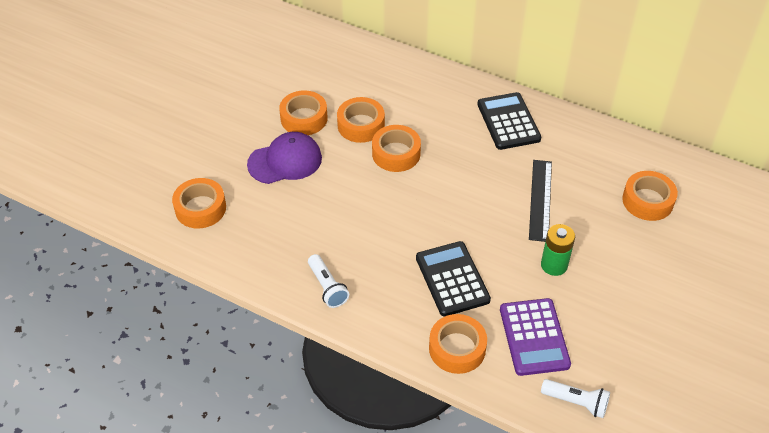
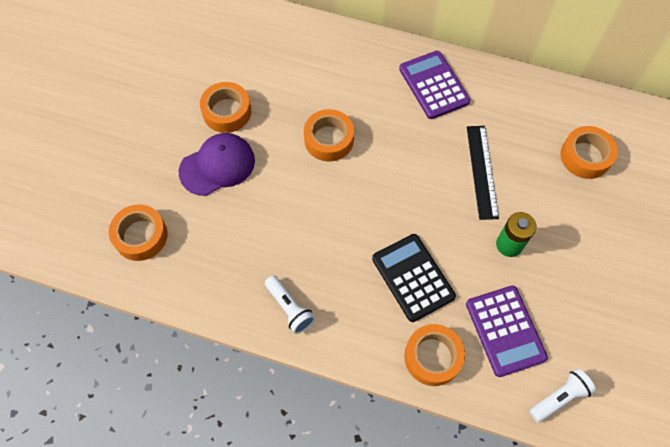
camera: 10 degrees left, 15 degrees up
(361, 125) = (287, 111): orange tape -> none
(508, 122) = (434, 85): black calculator -> purple calculator
(576, 402) = (559, 397): white flashlight -> white flashlight turned 45 degrees counterclockwise

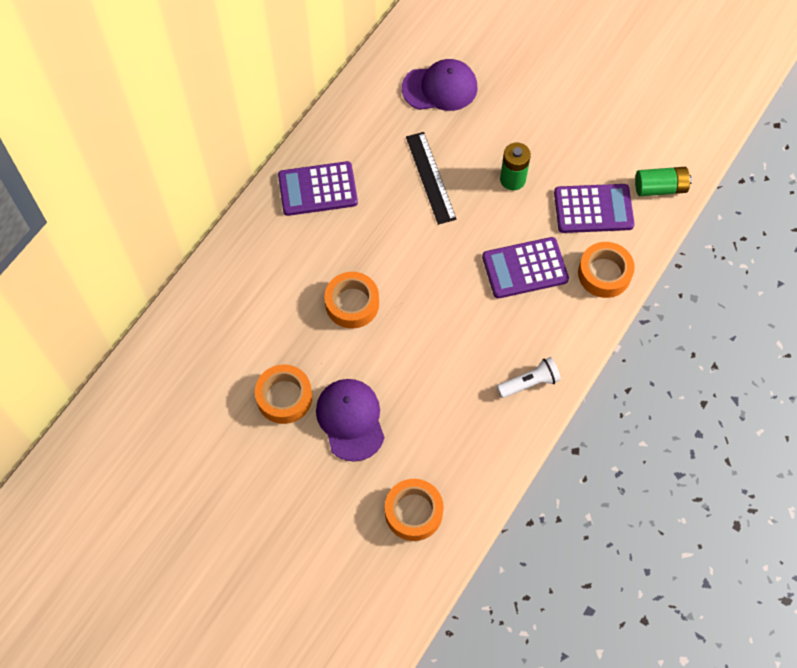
camera: 75 degrees left, 0 degrees up
(413, 277) = (525, 268): black calculator -> purple calculator
(482, 171) = (430, 177): black ruler -> black ruler turned 60 degrees clockwise
(559, 397) = (660, 188): white flashlight -> green battery
(585, 156) = (440, 88): orange tape -> purple cap

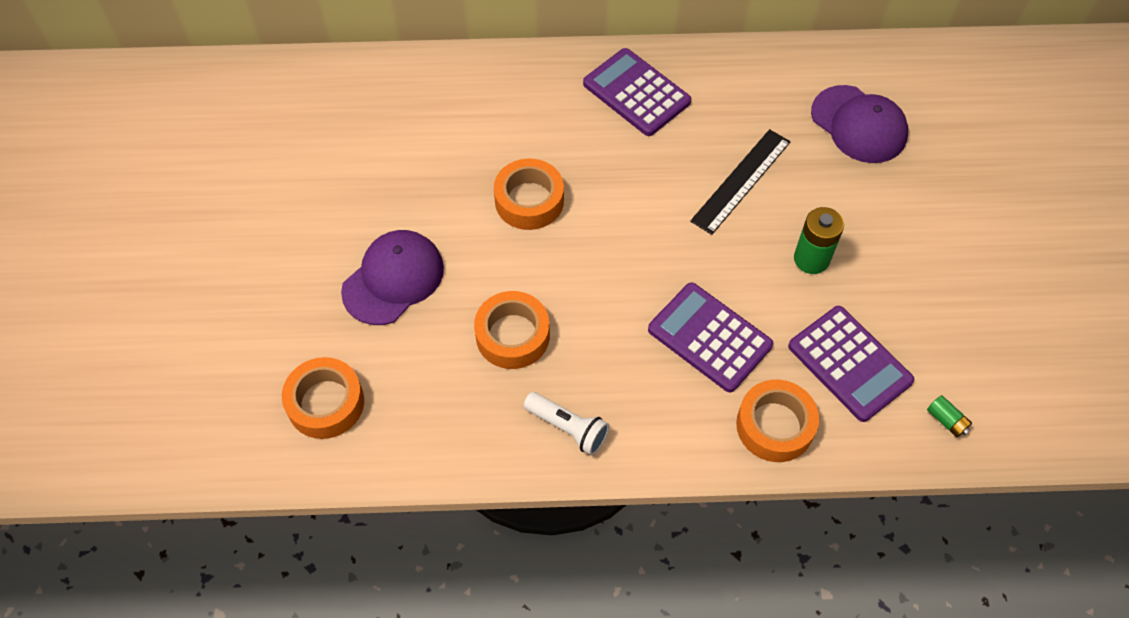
camera: 55 degrees right, 5 degrees down
(284, 397) = (376, 206): orange tape -> orange tape (512, 335)
(660, 188) = (946, 420): green battery -> green battery, size x0.54

